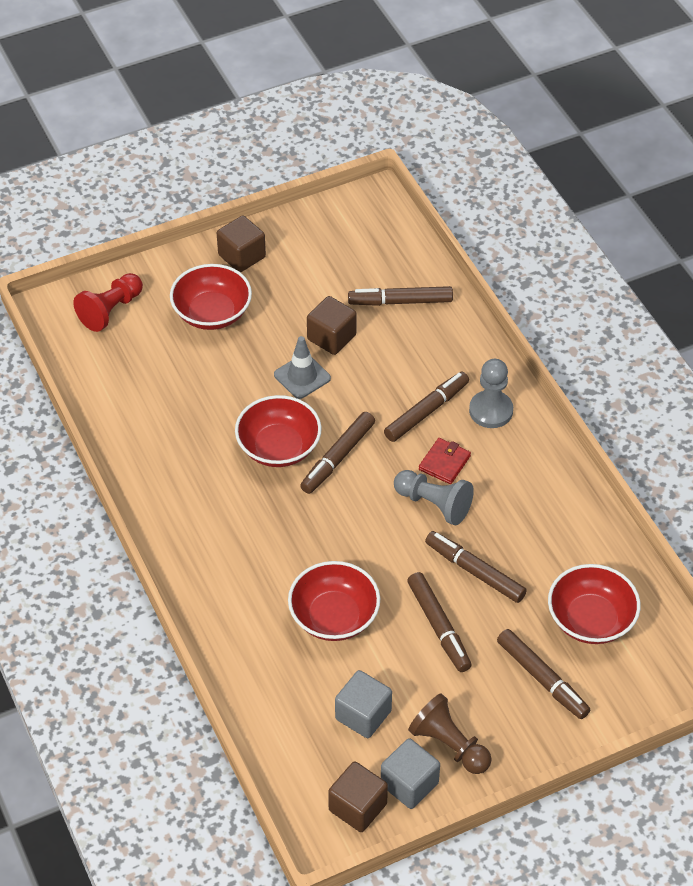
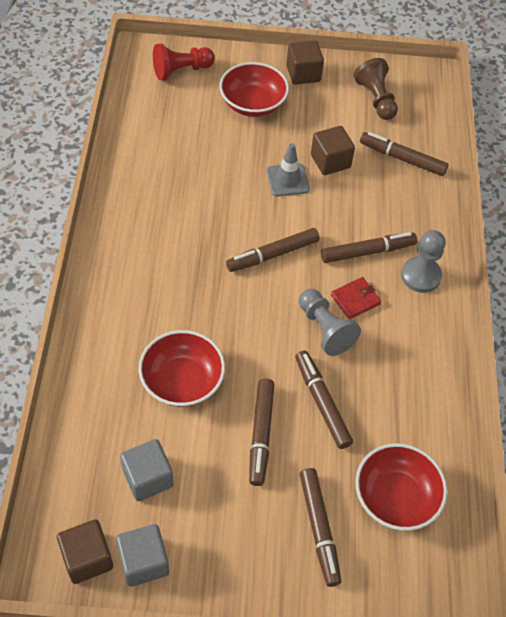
camera: 25 degrees right, 5 degrees up
(279, 447) = (233, 225): red bowl -> none
(449, 745) = (200, 545): brown pawn -> brown pawn (376, 99)

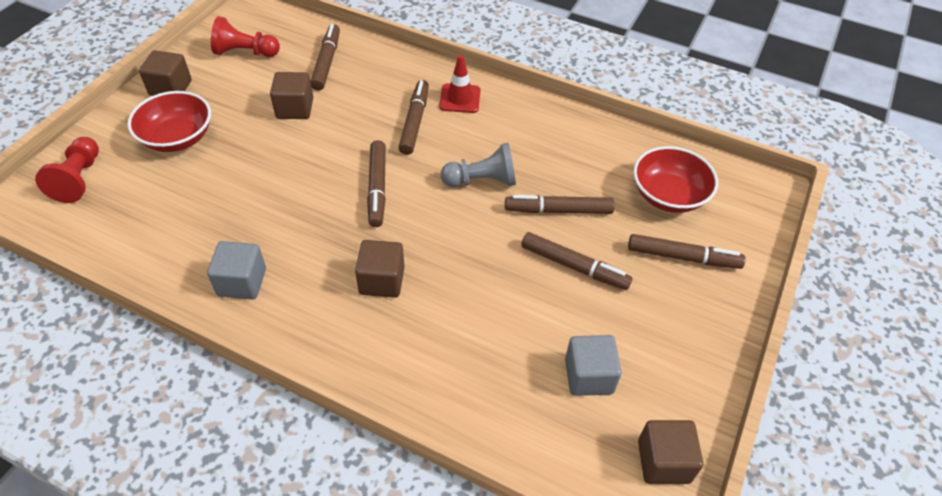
camera: 65 degrees left, 5 degrees down
(143, 562) = (680, 409): grey cube -> grey cube (242, 282)
(177, 295) = (382, 281): none -> brown cube
(182, 381) = (488, 310): red bowl -> none
(287, 180) = (295, 146): grey traffic cone -> none
(355, 299) = (461, 149): red wallet -> none
(376, 99) = (245, 52): brown pawn -> red pawn
(402, 158) = (327, 62): brown marker -> brown marker turned 135 degrees clockwise
(421, 276) = (460, 98): grey pawn -> red traffic cone

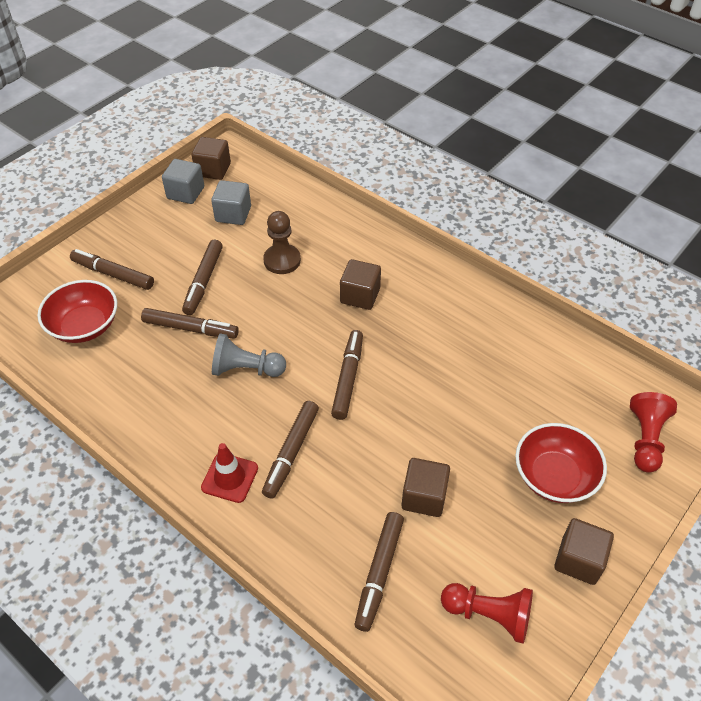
camera: 165 degrees left, 0 degrees up
(242, 282) = (472, 312): grey cube -> grey cube (185, 193)
(492, 312) = (282, 260): none -> brown pawn
(574, 266) = (203, 281): brown marker -> brown marker turned 120 degrees counterclockwise

